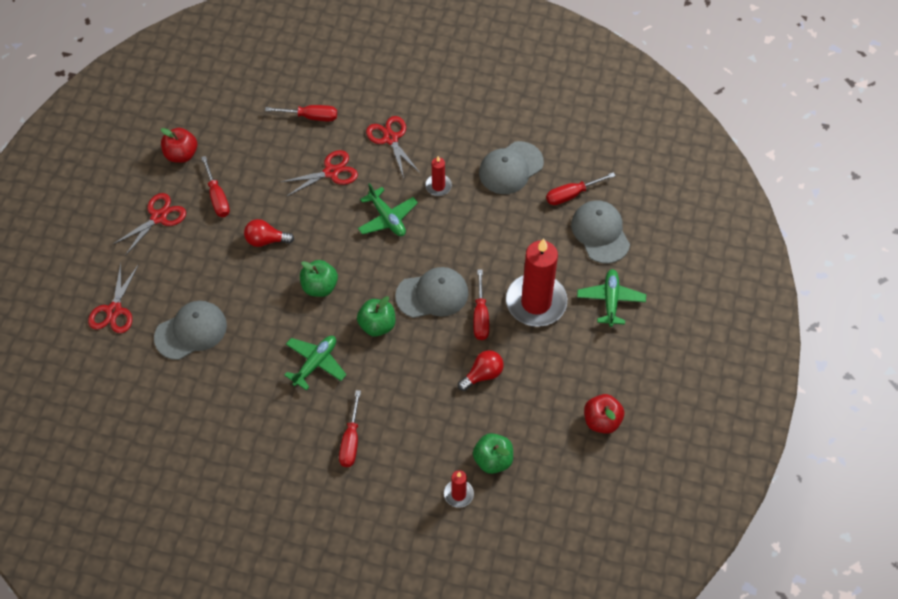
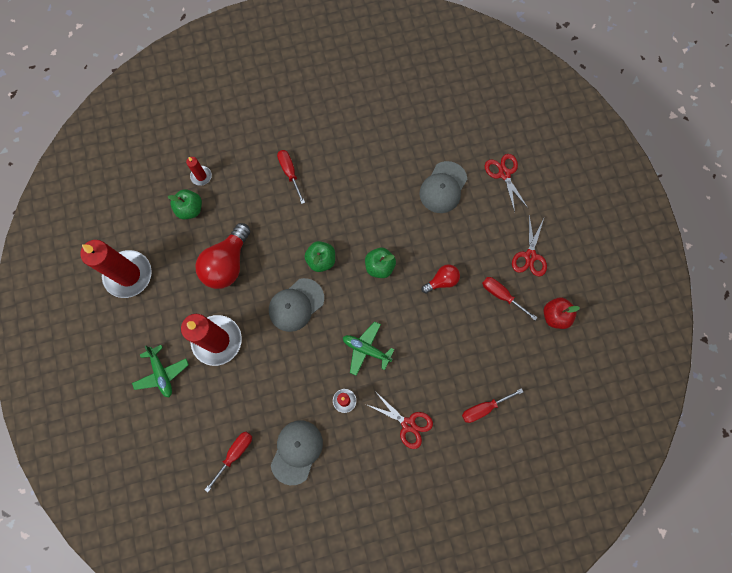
camera: 150 degrees right, 15 degrees up
(315, 363) = (346, 210): green plane -> none
(331, 172) = (433, 366): red scissors -> none
(480, 317) = (252, 306): red screwdriver -> none
(483, 375) = (227, 264): red light bulb -> red light bulb, size x1.84
(600, 233) = (195, 430): grey cap -> none
(602, 421) = (128, 275): red apple -> red candle

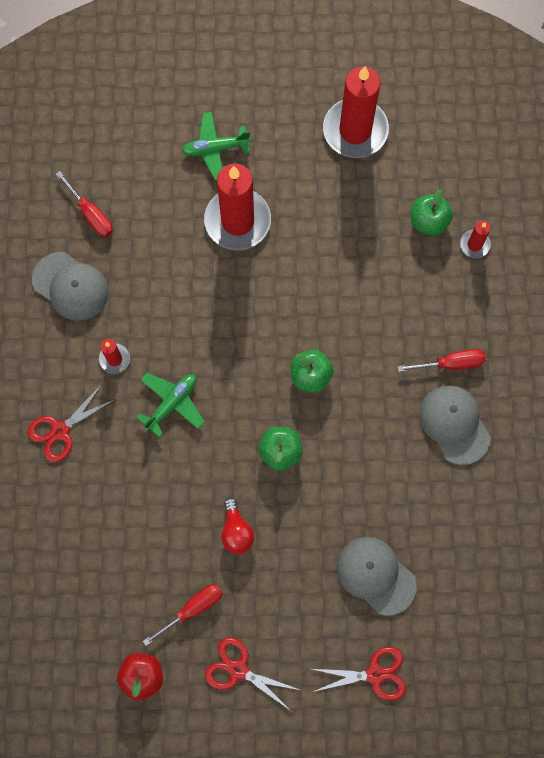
camera: 105 degrees right, 0 degrees up
(227, 264) = (338, 253): red light bulb -> none
(296, 305) = (257, 328): grey cap -> grey cap (454, 424)
(483, 408) = (49, 534): red screwdriver -> none

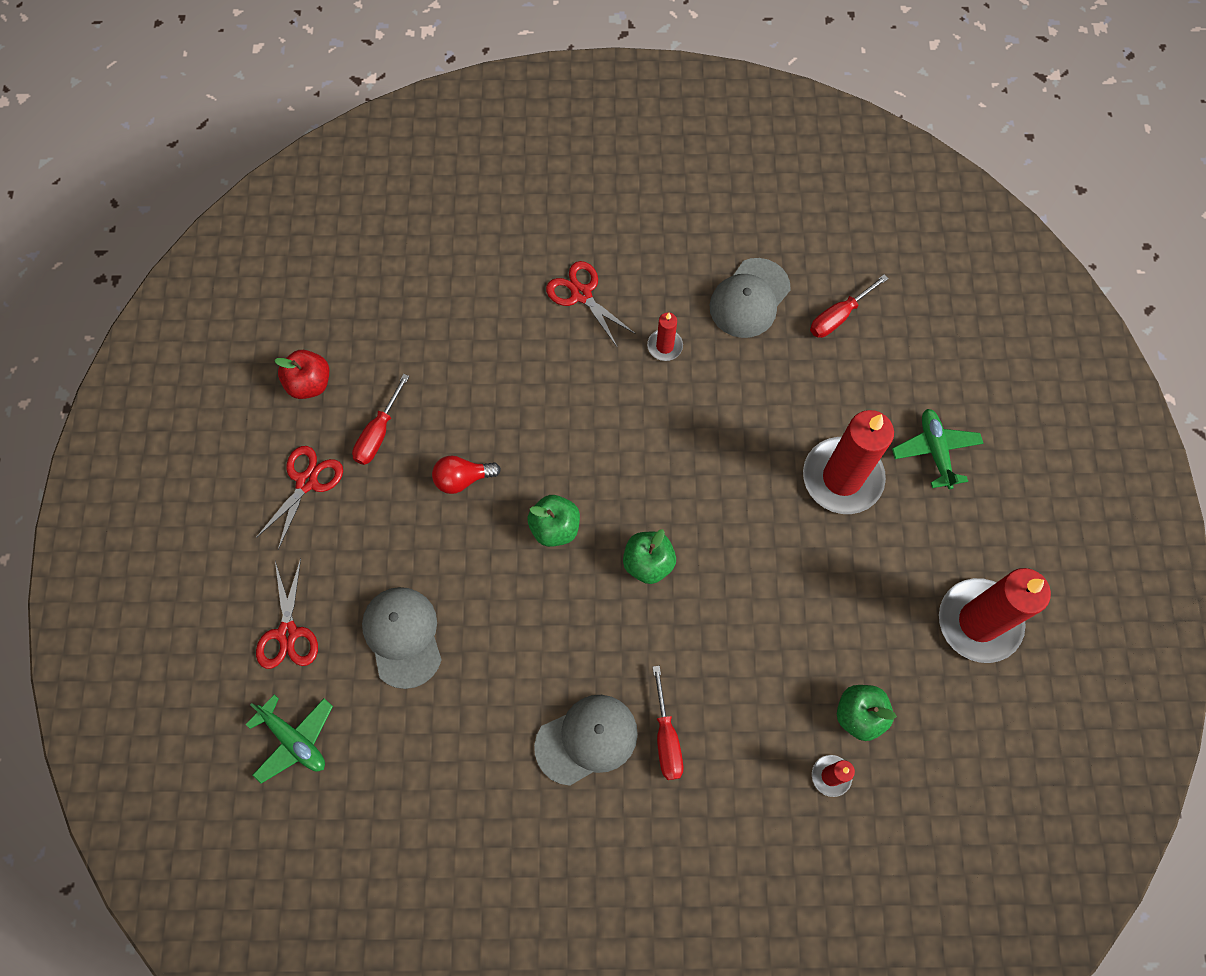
camera: 90 degrees right, 5 degrees down
(172, 403) = (613, 407): green plane -> green plane (294, 740)
(193, 608) = (378, 434): red screwdriver -> red screwdriver turned 60 degrees clockwise
(376, 575) = (403, 636): grey cap -> grey cap turned 60 degrees counterclockwise

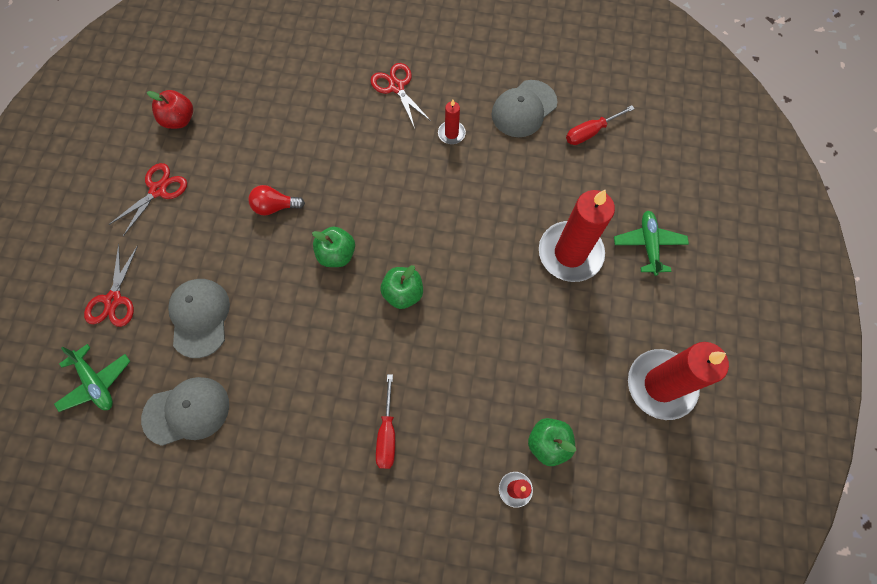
camera: 10 degrees right, 0 degrees up
(378, 434) = (220, 164): red screwdriver -> none
(587, 739) = (323, 423): grey cap -> grey cap (187, 411)

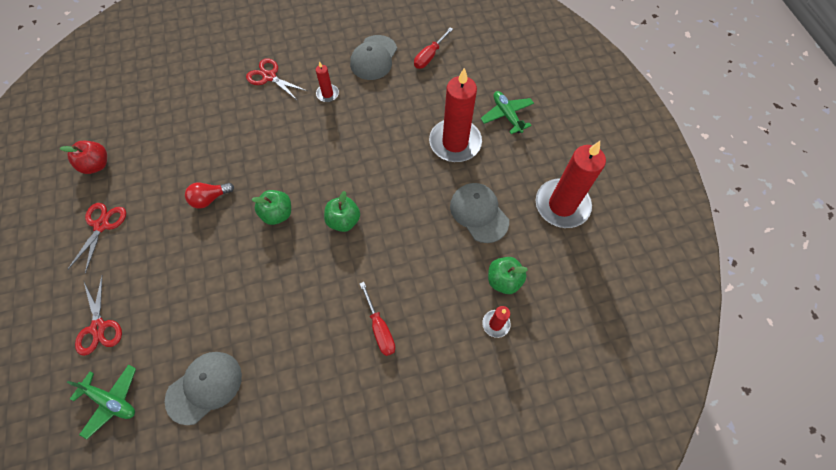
camera: 25 degrees left, 5 degrees down
(200, 317) = (183, 308): grey cap -> grey cap (479, 213)

